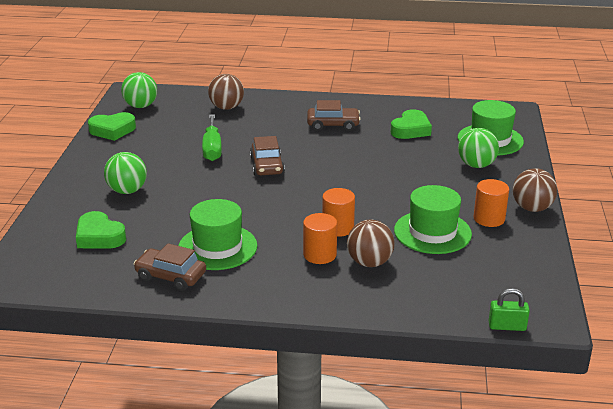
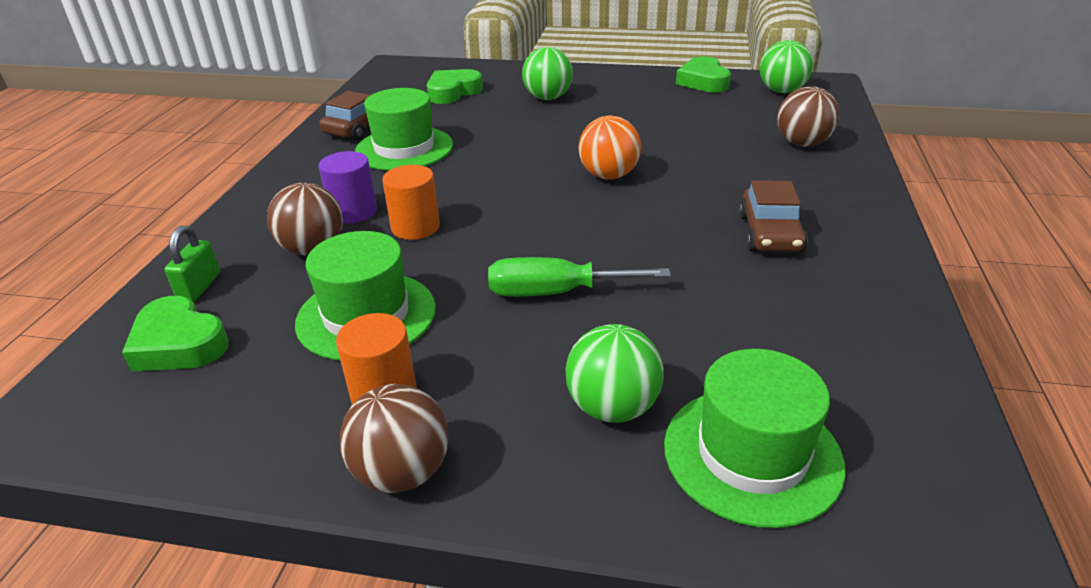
camera: 95 degrees right, 5 degrees up
(212, 148) = (660, 138): green screwdriver -> green screwdriver (555, 293)
(267, 166) = (608, 175): brown car -> orange ball
(319, 255) = (353, 212): orange cylinder -> purple cylinder
(411, 129) = (776, 325): green heart -> green heart (179, 344)
(507, 326) = (65, 365): green padlock -> green padlock (199, 286)

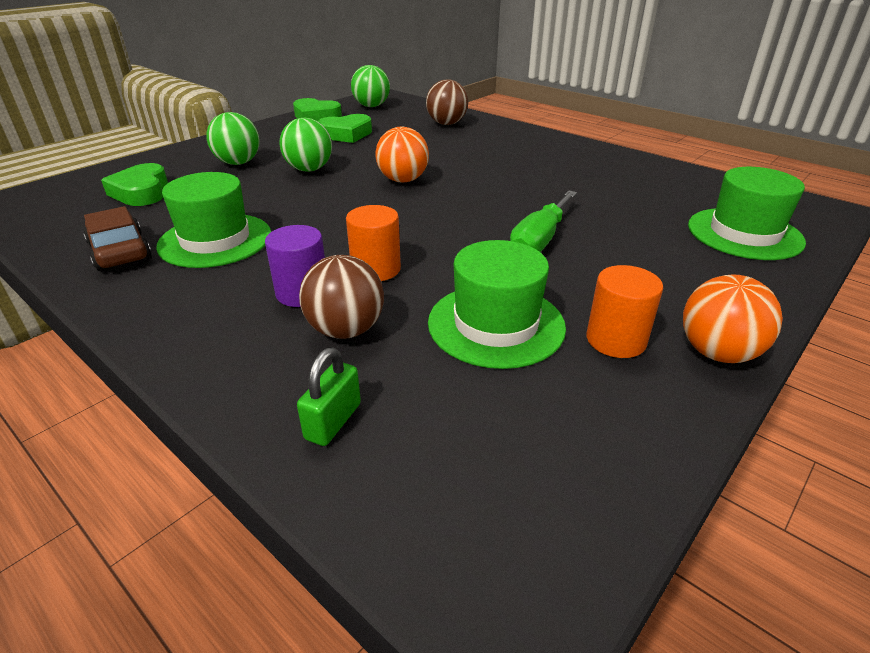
camera: 60 degrees left, 0 degrees up
(179, 344) = (441, 454): green heart -> green heart (346, 134)
(199, 286) = (333, 421): green padlock -> green padlock turned 75 degrees clockwise
(402, 472) = (717, 353): brown ball -> orange ball
(612, 407) = (683, 258): green ball -> green ball (309, 169)
(770, 233) = (538, 163): brown car -> none

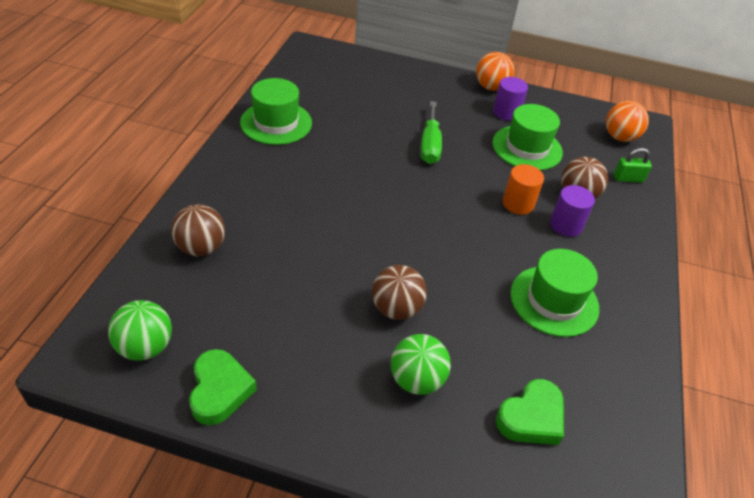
camera: 120 degrees left, 10 degrees up
(120, 251) = (612, 348): brown car -> none
(309, 169) = (396, 309): green ball -> brown ball
(346, 134) = (278, 324): green heart -> none
(403, 180) = (379, 234): orange ball -> orange ball (620, 137)
(539, 240) = (430, 145): green screwdriver -> green screwdriver turned 90 degrees clockwise
(616, 340) = (506, 112): orange cylinder -> purple cylinder
(744, 233) = (364, 74): green hat -> green hat (276, 123)

